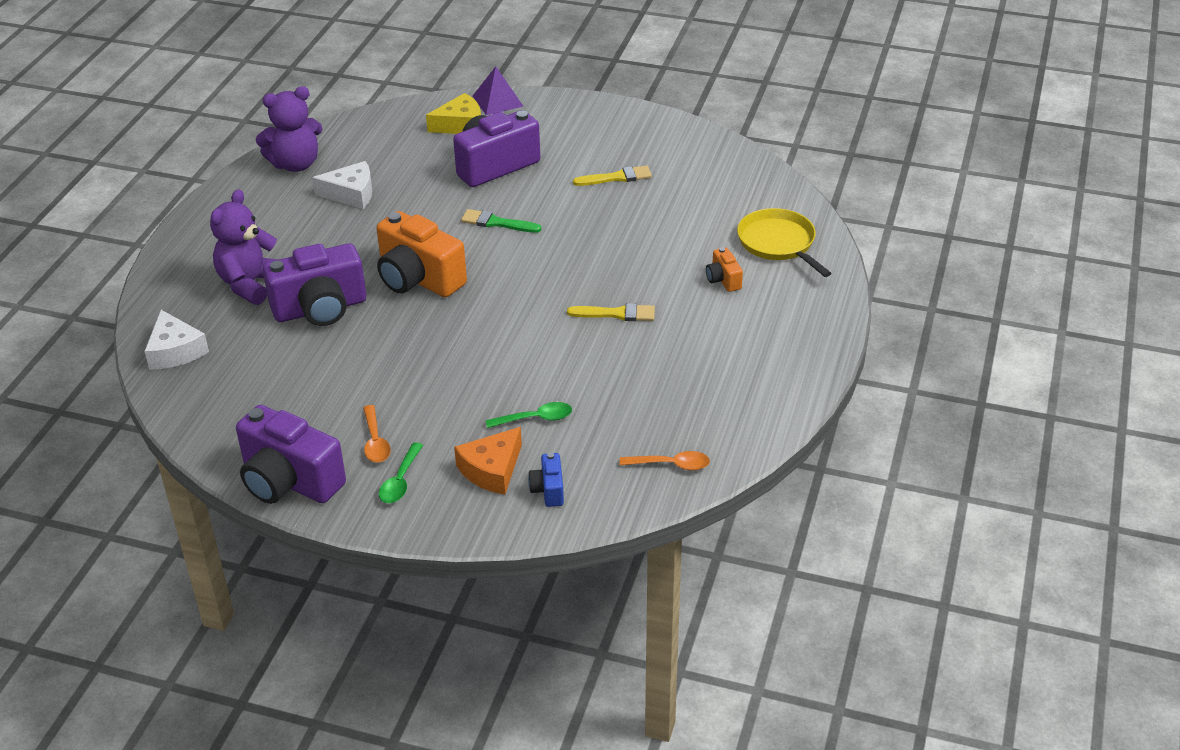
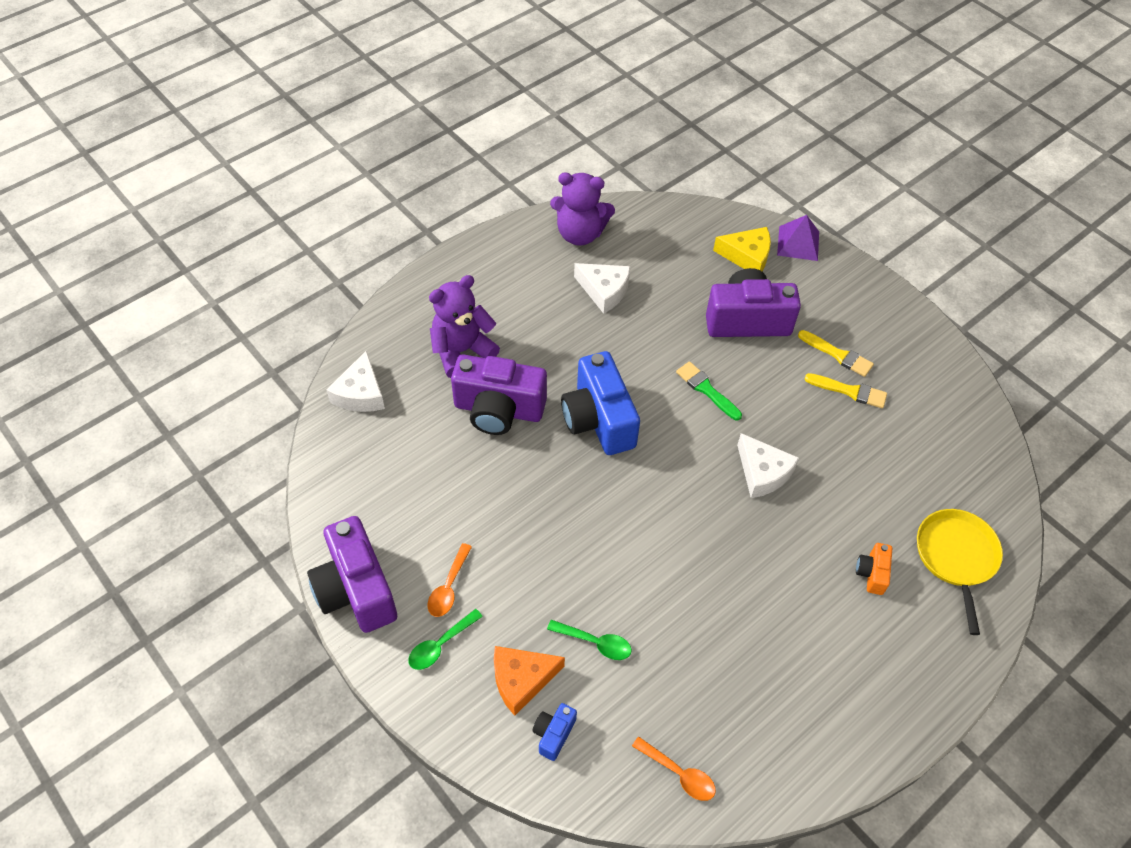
camera: 30 degrees right, 15 degrees up
(418, 279) = (598, 420): orange camera -> blue camera
(587, 255) = (762, 472): none -> white cheese
(616, 314) = (745, 559): yellow brush -> yellow brush (838, 355)

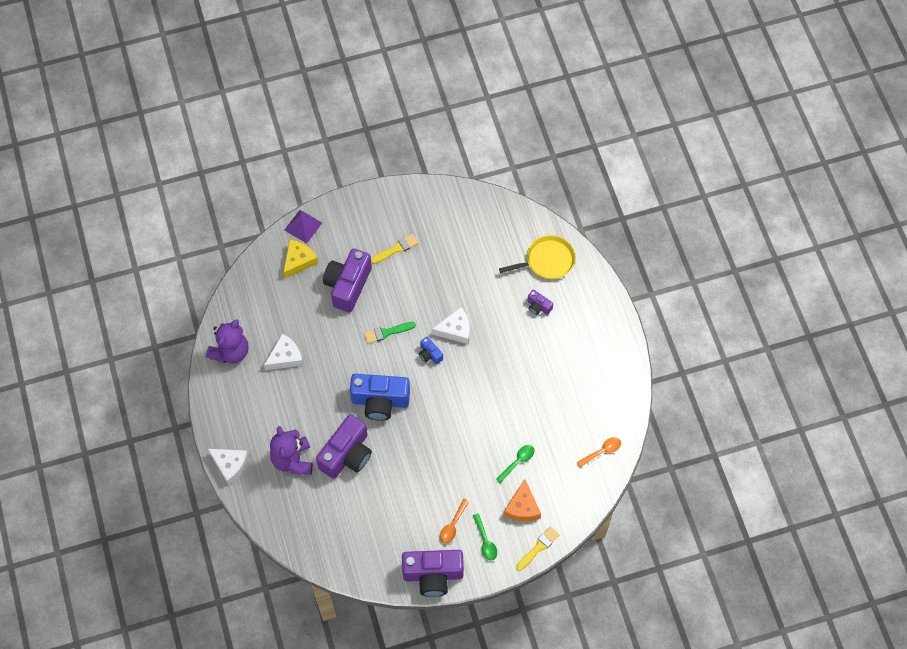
camera: 65 degrees left, 10 degrees up
(360, 393) = (297, 531): white cheese -> white cheese (230, 465)
(448, 587) = (453, 525): orange spoon -> orange spoon turned 75 degrees clockwise
(553, 734) = (558, 502): blue camera -> blue camera (430, 354)
(849, 391) = (424, 256): yellow brush -> yellow brush (538, 547)
(872, 573) = (538, 306): orange camera -> purple camera
(956, 557) = (547, 261): yellow pan -> yellow pan turned 135 degrees clockwise

